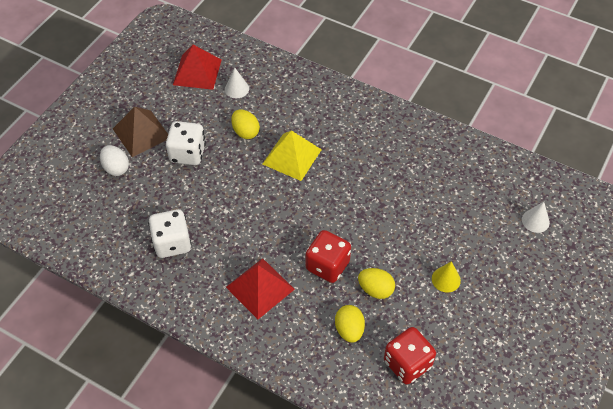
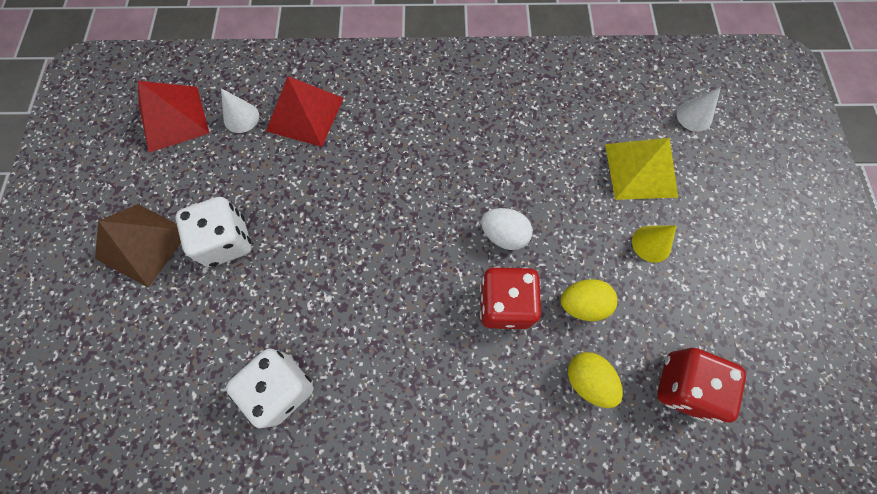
camera: 30 degrees left, 15 degrees up
(116, 168) = (134, 316): white egg -> white egg (504, 235)
(245, 132) = (288, 171): yellow egg -> none
(260, 288) = (440, 387): red pyramid -> red pyramid (305, 114)
(292, 156) = (368, 176): yellow pyramid -> yellow pyramid (640, 170)

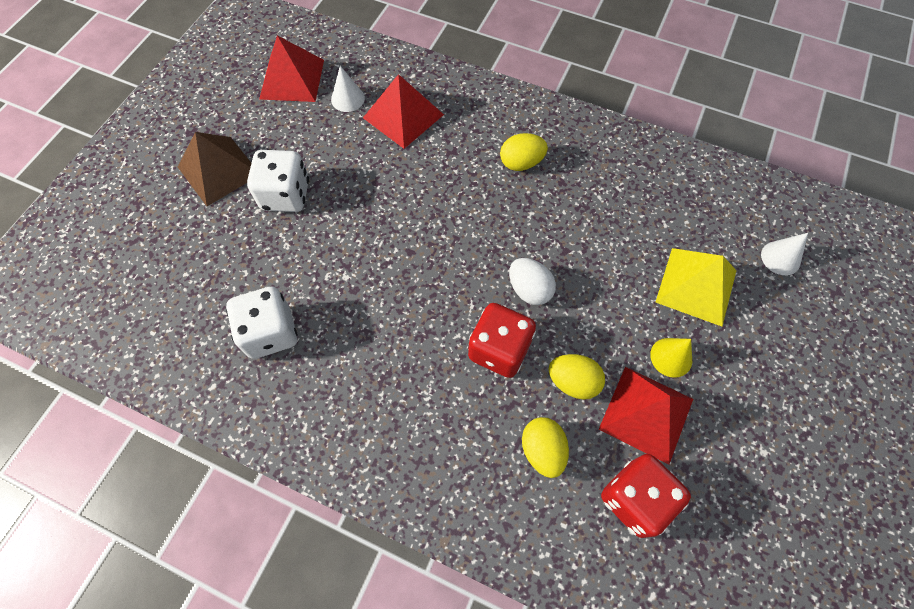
camera: 25 degrees right, 5 degrees down
(438, 117) = (521, 163): none -> yellow egg
(656, 304) = (646, 413): none -> red pyramid

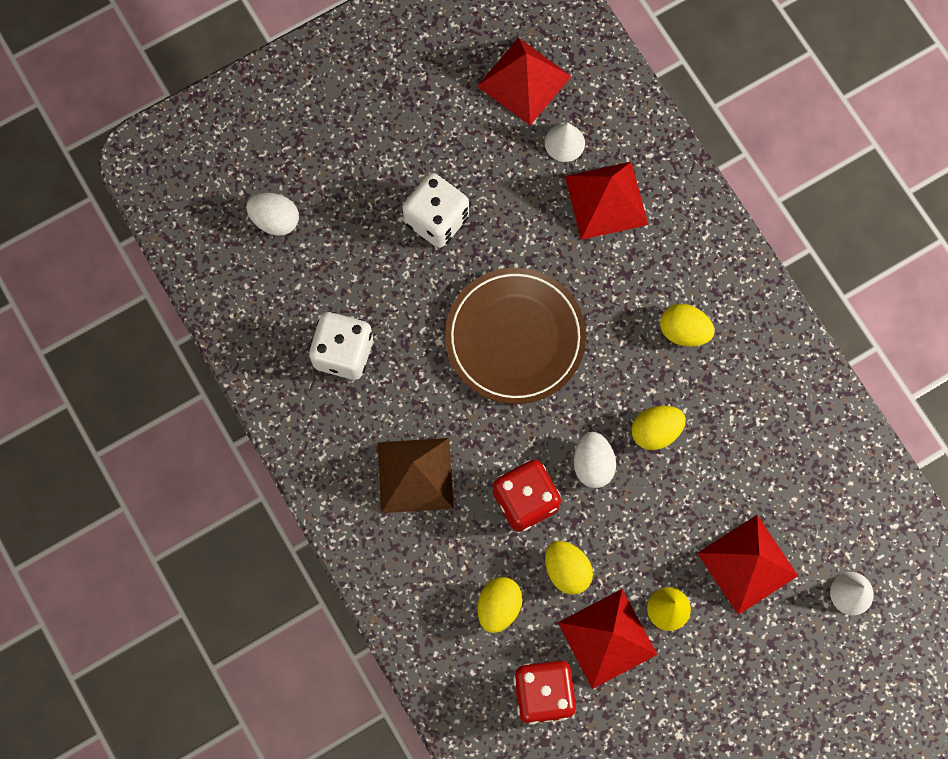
camera: 35 degrees right, 10 degrees up
(150, 269) = (275, 220): none -> white egg
(219, 170) = (391, 150): brown pyramid -> brown pyramid (415, 475)
(403, 238) = (515, 338): none -> brown plate
(555, 238) = (655, 431): none -> yellow egg
(696, 286) = (747, 564): yellow pyramid -> red pyramid

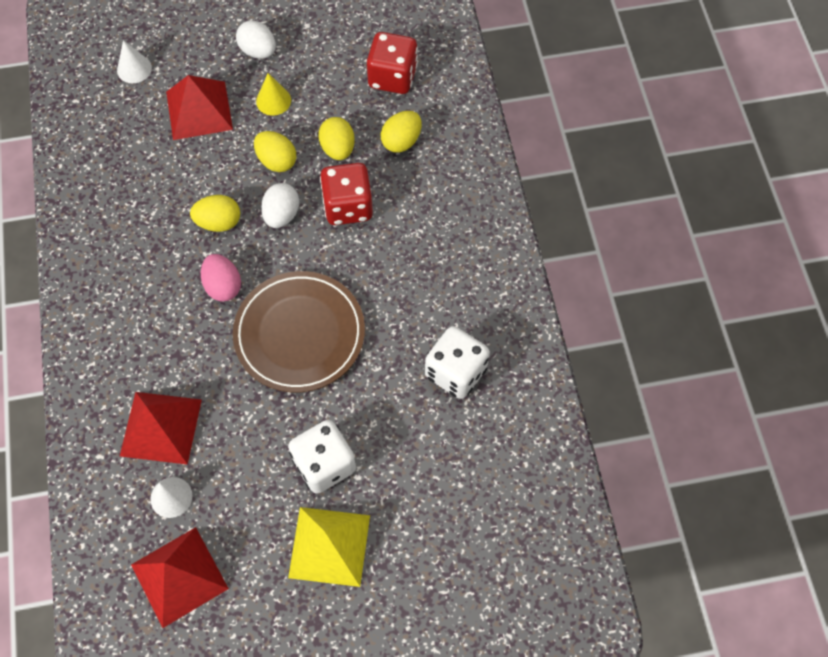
camera: 160 degrees left, 10 degrees down
(275, 220) = (478, 518): white egg -> white egg (258, 51)
(402, 150) = (329, 546): none -> yellow pyramid
(415, 475) = (430, 253): brown pyramid -> none
(607, 638) = (329, 96): red pyramid -> none
(616, 361) = (223, 286): none -> pink egg
(684, 331) = (154, 291): yellow egg -> yellow egg (277, 161)

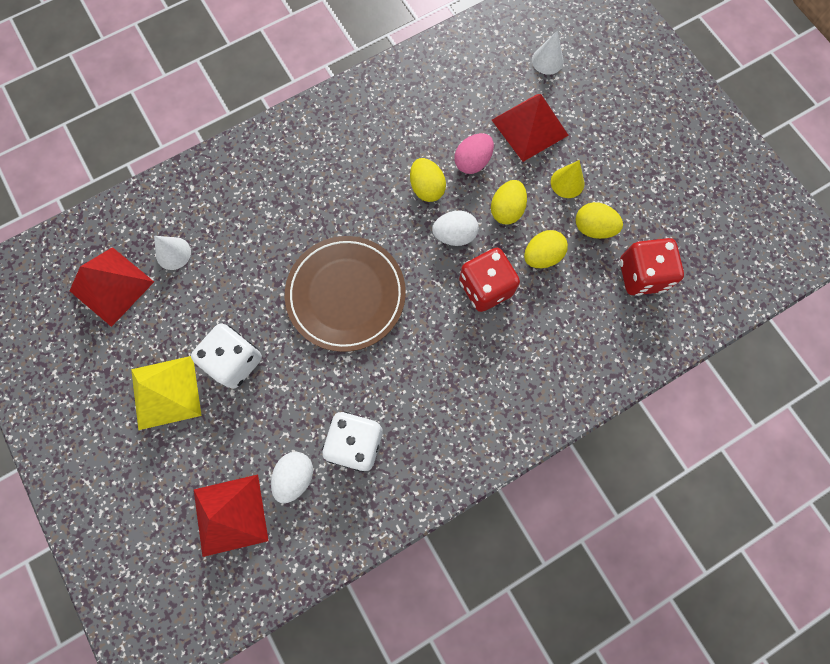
camera: 70 degrees right, 10 degrees up
(161, 427) = (228, 221): red pyramid -> red pyramid (230, 514)
(223, 286) = (368, 216): pink egg -> pink egg (472, 162)
(258, 51) = (613, 149): white egg -> white egg (295, 476)
(401, 141) = (574, 309): yellow egg -> yellow egg (593, 228)

